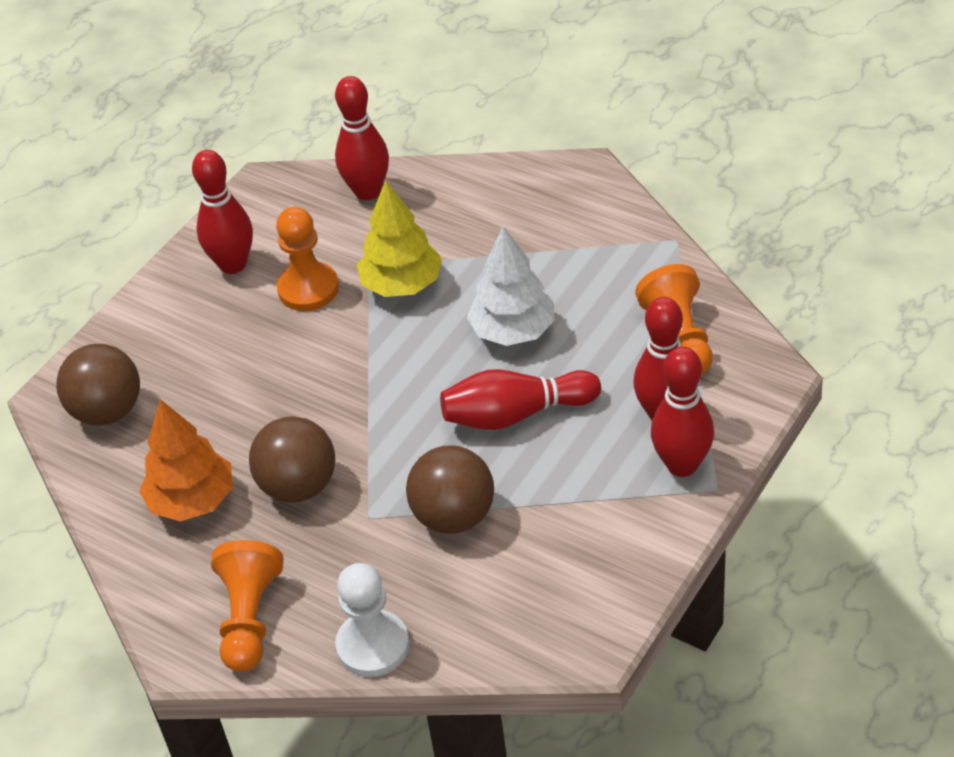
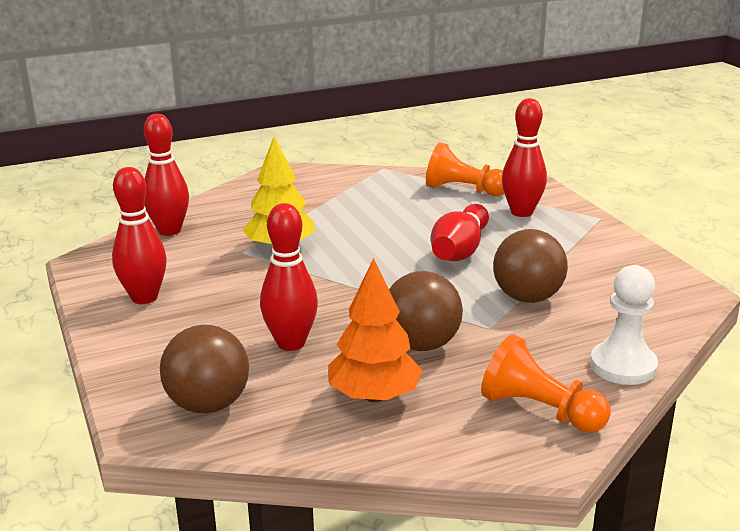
camera: 60 degrees left, 20 degrees down
(308, 289) = (224, 278): orange pawn -> none
(513, 331) = (383, 229): white tree -> none
(682, 465) = (569, 220): red bowling pin -> red bowling pin (291, 343)

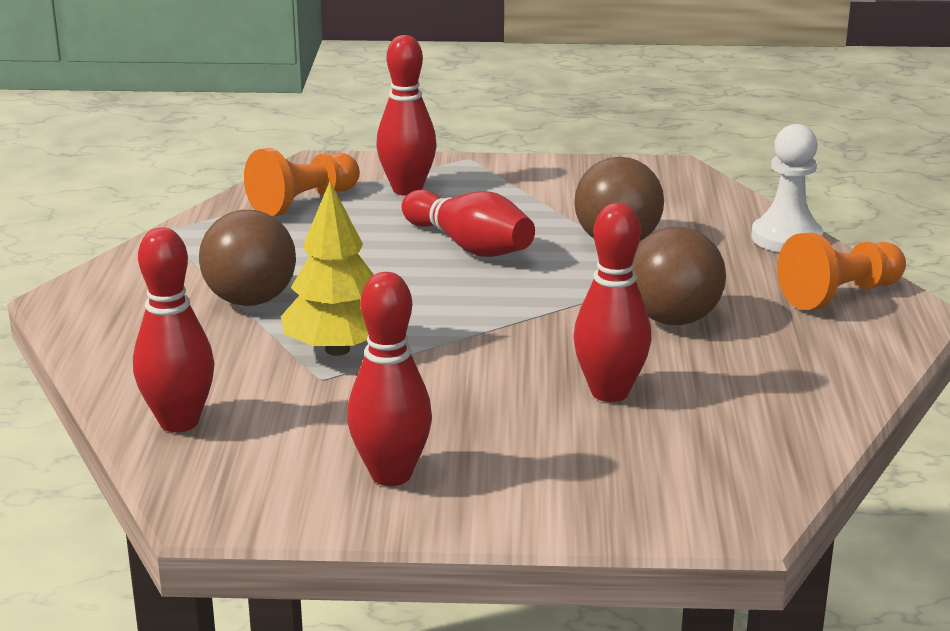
camera: 65 degrees left, 0 degrees up
(208, 404) = (715, 470): brown ball -> brown ball (250, 300)
(374, 396) = (761, 368): orange tree -> none

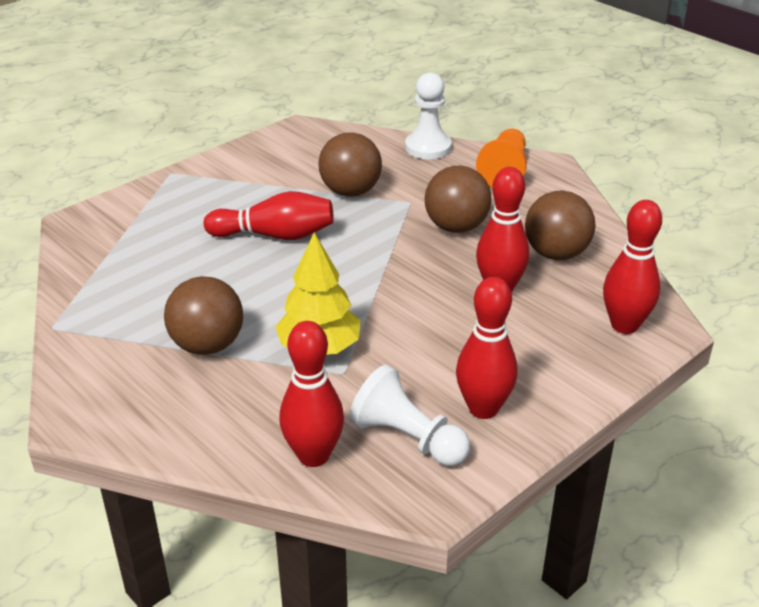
camera: 45 degrees left, 10 degrees up
(278, 456) = (408, 438): none -> white pawn
(303, 202) = (117, 256): orange pawn -> none
(407, 189) = (170, 214): red bowling pin -> red bowling pin (624, 325)
(744, 394) = (556, 254): none -> brown ball

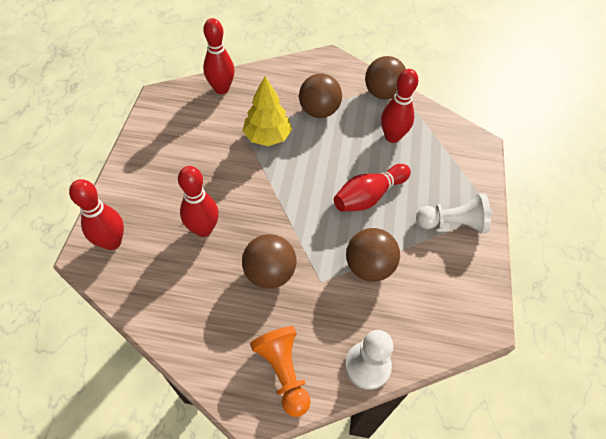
camera: 140 degrees right, 20 degrees up
(408, 438) = (188, 115): white pawn -> white pawn (452, 223)
(483, 408) = (163, 145): red bowling pin -> red bowling pin (392, 137)
(556, 254) = (186, 286): brown ball -> brown ball (382, 93)

